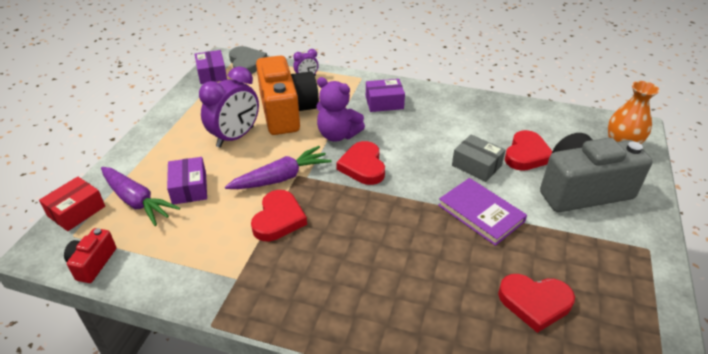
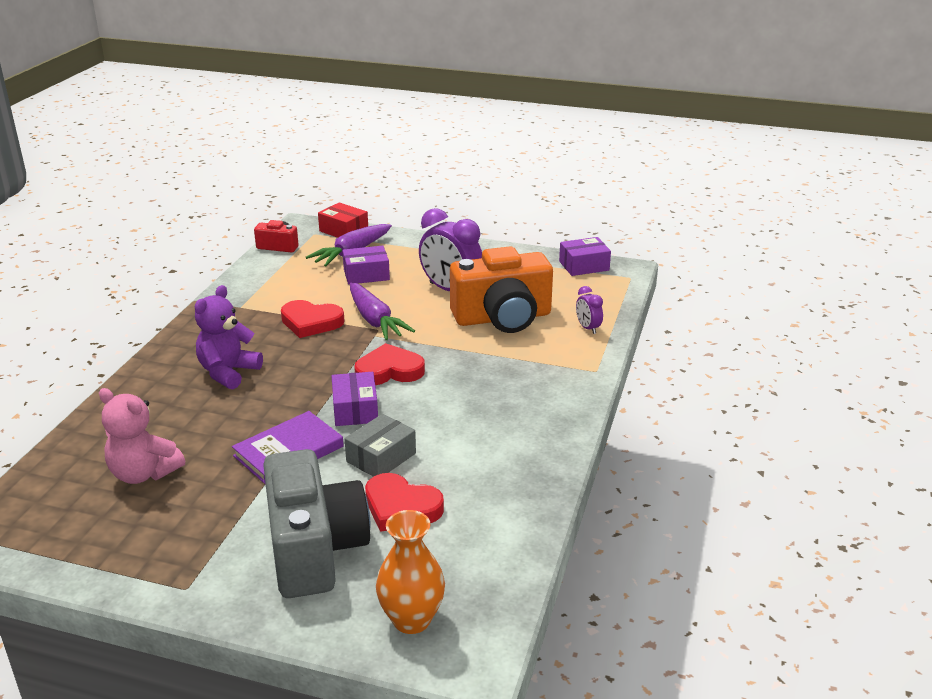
camera: 90 degrees right, 10 degrees down
(246, 63) = (616, 285): grey heart -> none
(338, 135) = (453, 353): purple teddy bear -> purple teddy bear (228, 372)
(384, 102) = (530, 388): purple box -> purple box (355, 409)
(535, 303) = (143, 473): red heart -> pink teddy bear

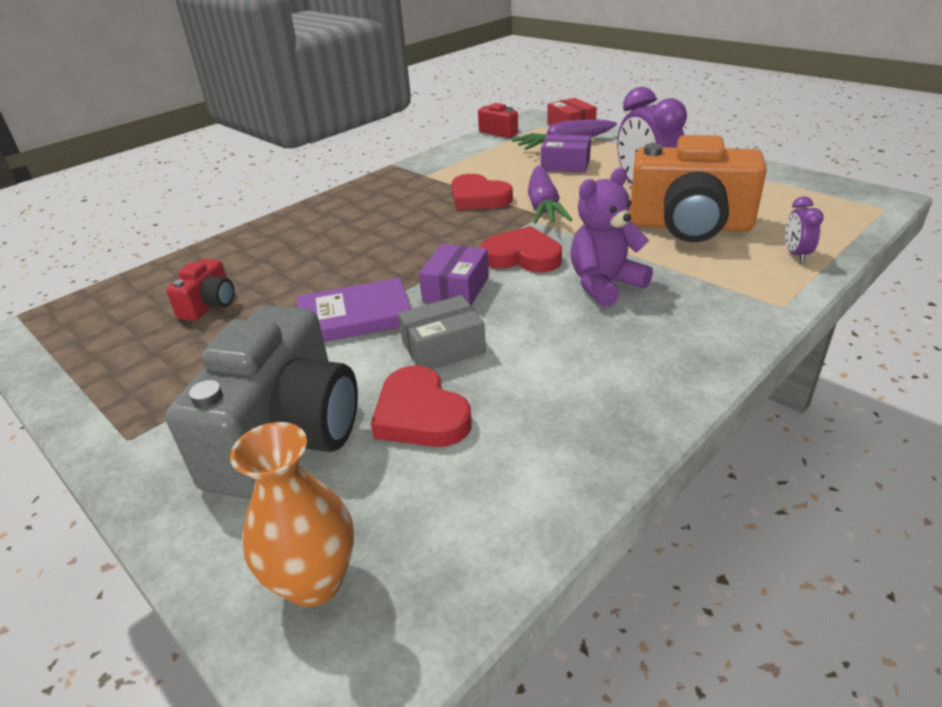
camera: 30 degrees right, 5 degrees up
(143, 473) = (209, 305): pink teddy bear -> red camera
(228, 372) = (365, 228): purple teddy bear -> purple teddy bear (604, 284)
(584, 266) = (825, 188): purple box -> none

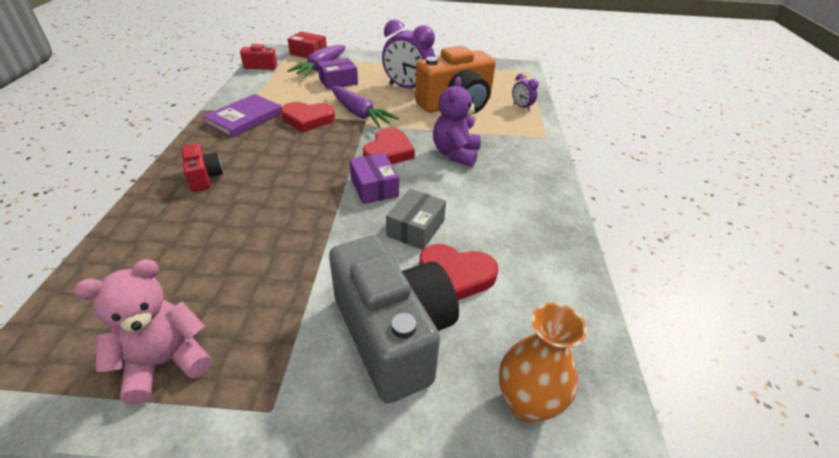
camera: 45 degrees left, 5 degrees up
(117, 363) = (165, 362): none -> pink teddy bear
(209, 305) = (190, 275): red camera -> red camera (204, 177)
(355, 316) = (329, 233): purple book -> purple book (244, 118)
(522, 256) = (388, 152): red heart -> red heart turned 135 degrees clockwise

